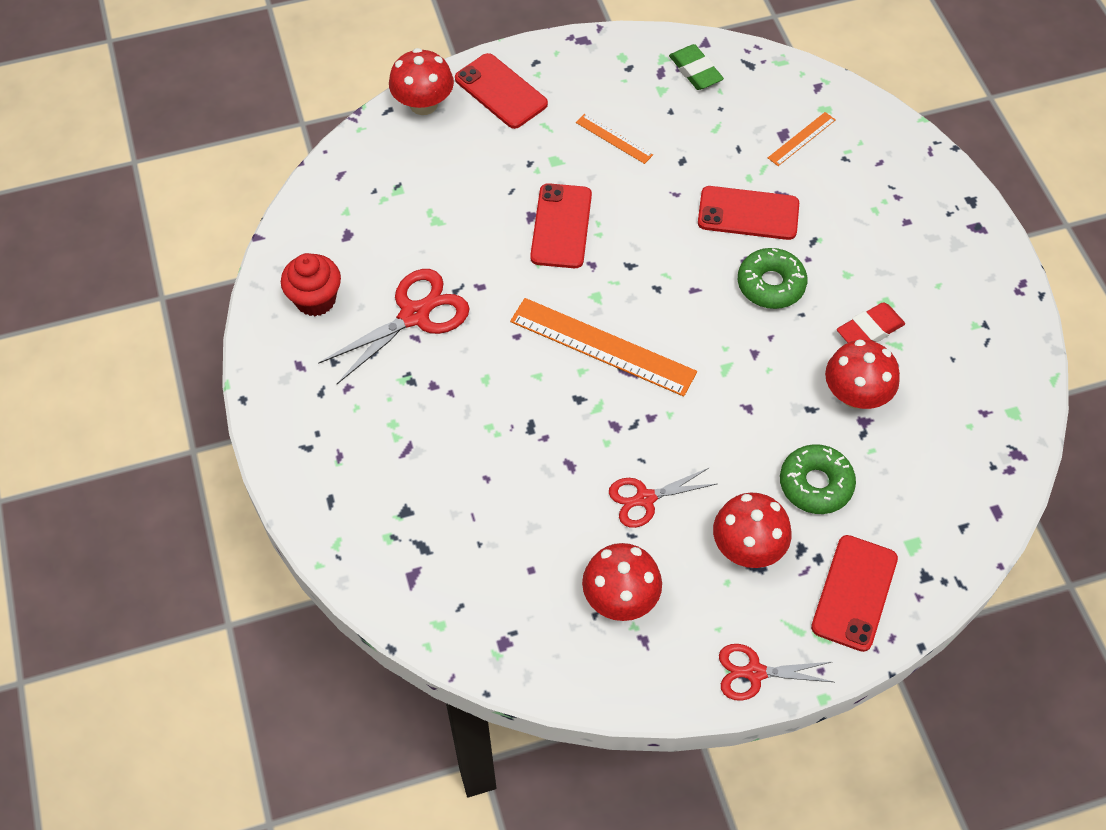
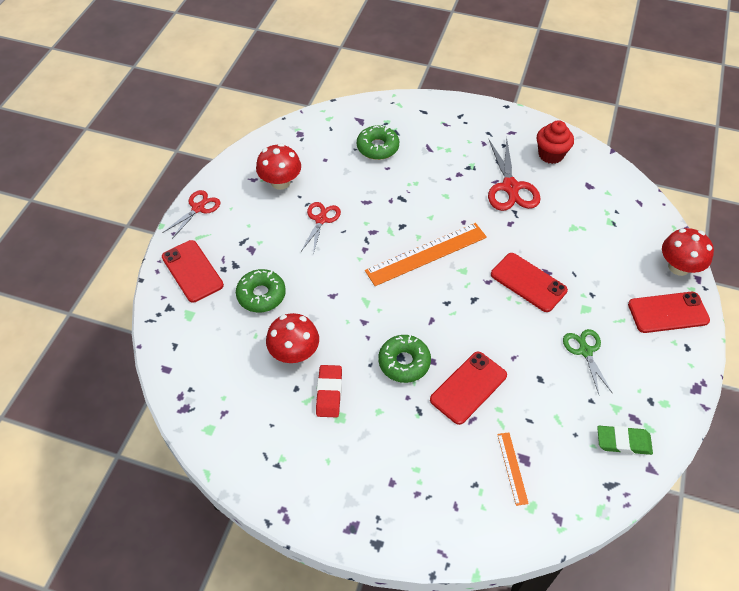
camera: 125 degrees right, 5 degrees down
(454, 515) = (377, 147): none -> green donut
(614, 138) = (585, 351): orange ruler -> green scissors
(747, 547) = (257, 244): red mushroom -> none

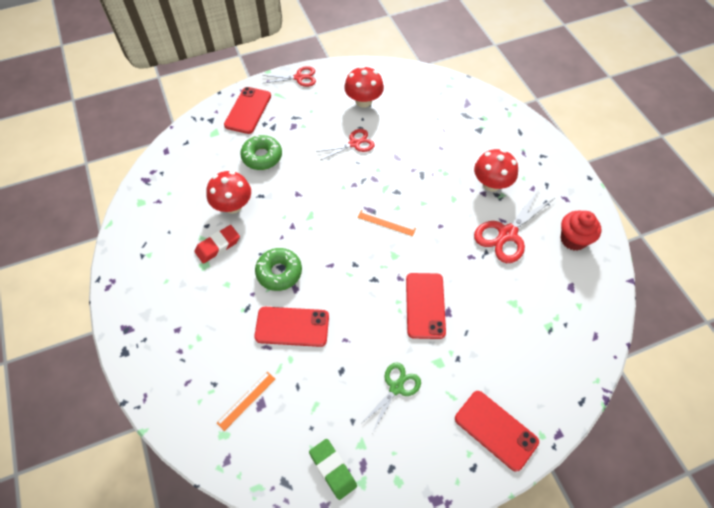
camera: 50 degrees right, 5 degrees up
(377, 147) = (453, 129): green donut -> none
(426, 254) = (386, 223): orange ruler -> orange ruler, size x0.49
(678, 267) = (555, 410): red mushroom -> red mushroom (491, 183)

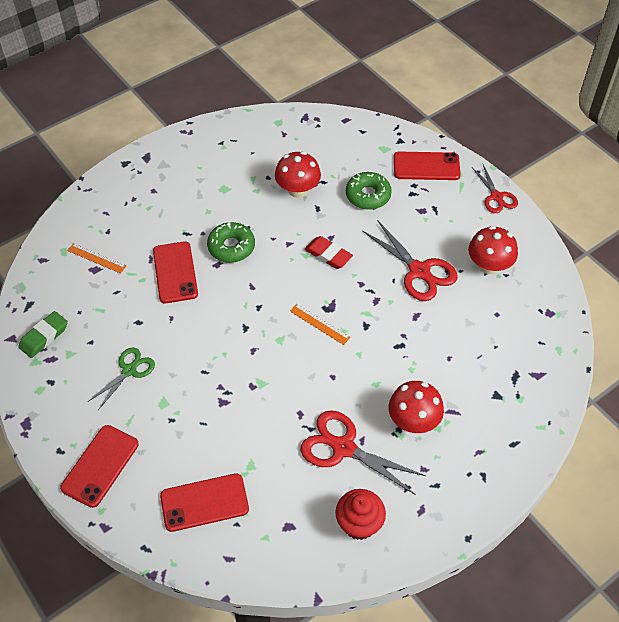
camera: 75 degrees right, 5 degrees down
(218, 246) = (247, 192): red eraser -> red eraser (328, 255)
(354, 144) = (419, 271): red scissors -> red scissors, size x1.57
(386, 223) = (319, 324): orange ruler -> orange ruler turned 60 degrees counterclockwise
(396, 387) = (129, 370): green scissors -> green scissors turned 75 degrees counterclockwise
(425, 305) = (226, 379): red phone -> red phone (204, 502)

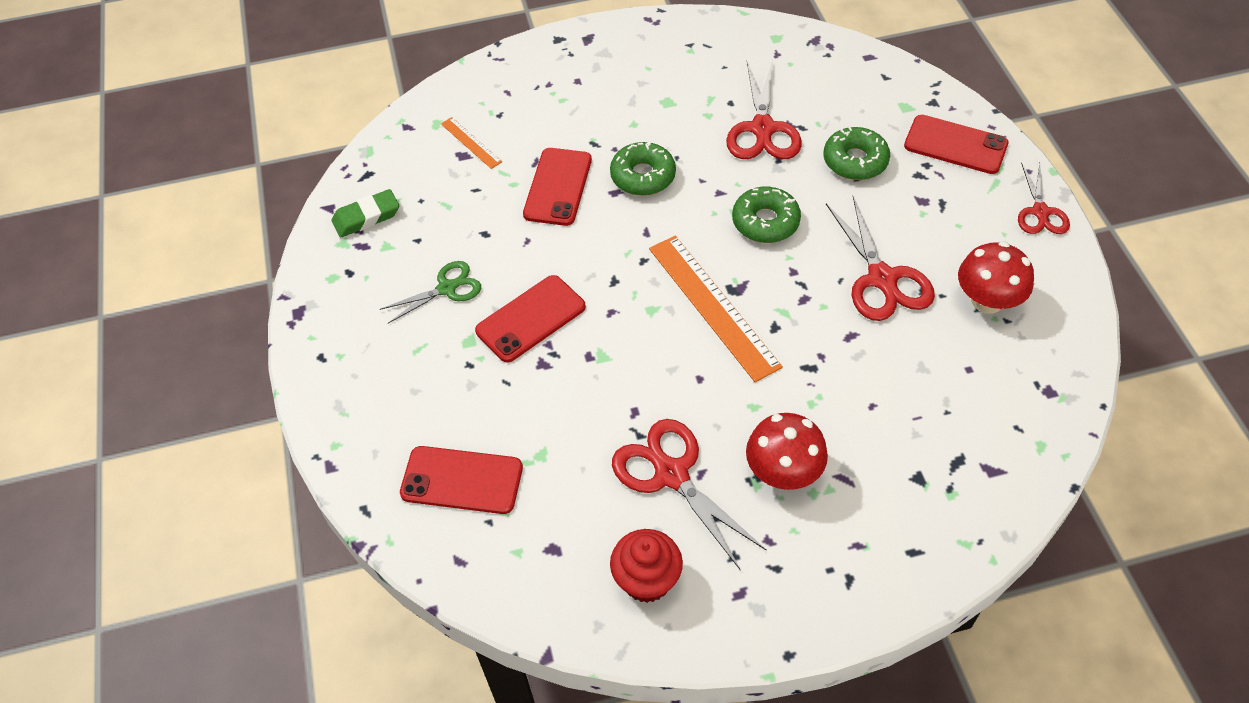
camera: 25 degrees right, 0 degrees up
(100, 466) = (359, 391): red phone -> red phone (530, 319)
(298, 190) = (762, 128): red mushroom -> red scissors
(319, 324) = (713, 306): orange ruler -> orange ruler, size x2.04
(328, 255) = (765, 222): red eraser -> green donut

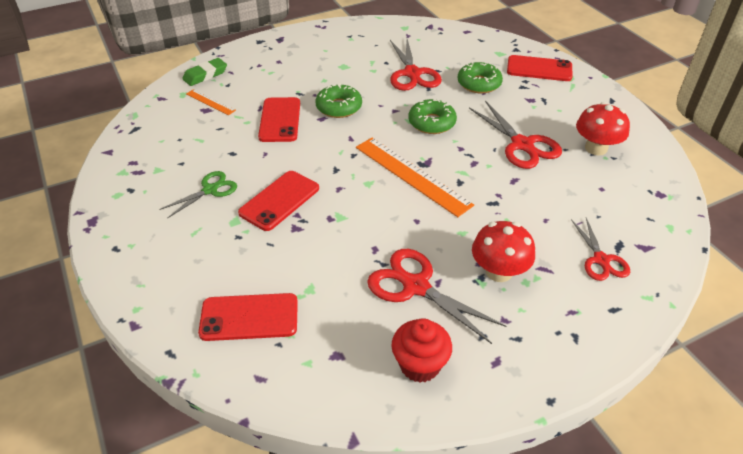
camera: 15 degrees left, 10 degrees down
(366, 217) = (139, 154): green eraser -> green eraser (205, 75)
(1040, 212) = (607, 97): red scissors -> red scissors (601, 260)

